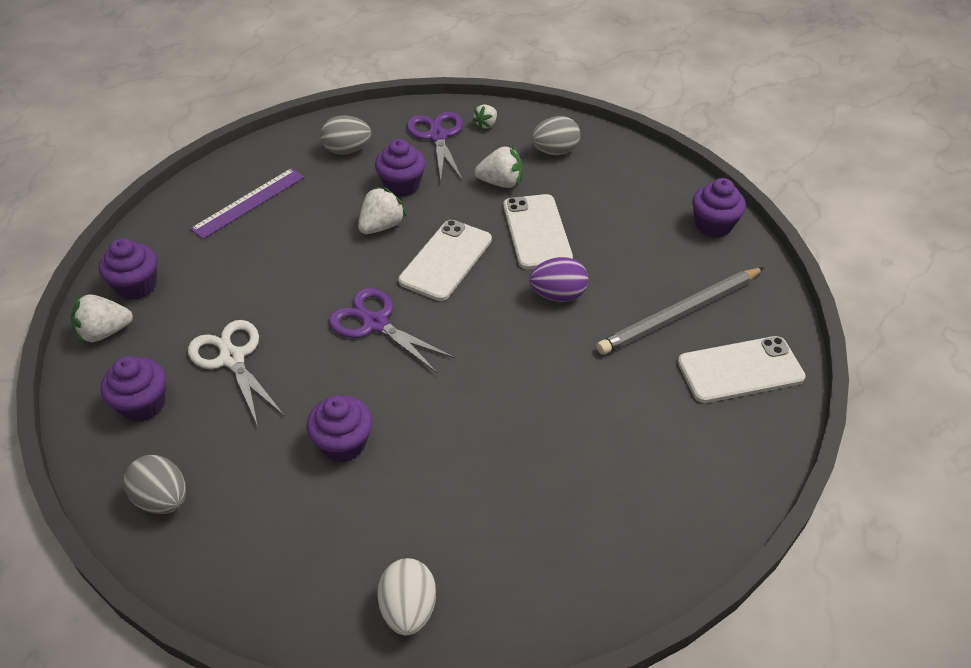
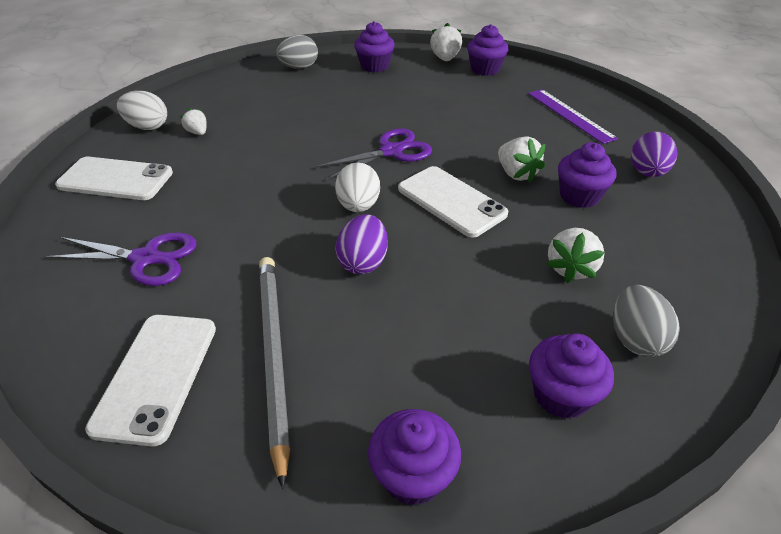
camera: 110 degrees right, 5 degrees down
(232, 358) = (394, 94): white scissors -> none
(343, 443) = (286, 123): purple cupcake -> purple cupcake (561, 395)
(347, 150) = (647, 173): grey egg -> purple egg
(437, 136) = (674, 238): purple scissors -> purple scissors (146, 258)
(484, 321) = (358, 206): none -> white egg
(486, 124) = (703, 286): white strawberry -> white strawberry (198, 132)
(537, 232) = (470, 274): white phone -> white phone (115, 179)

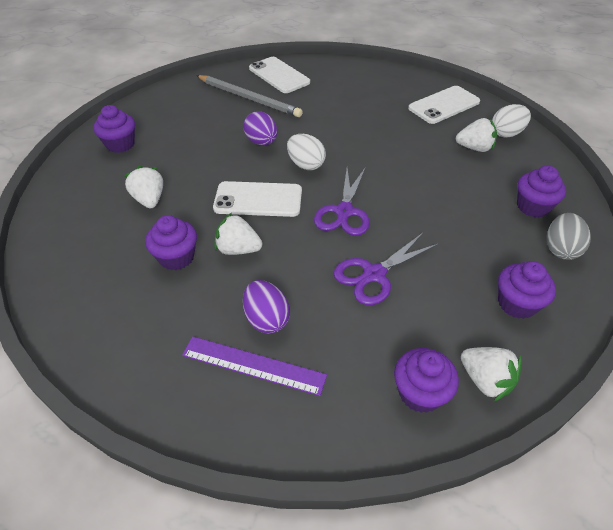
camera: 135 degrees right, 5 degrees up
(146, 258) = (354, 93): purple scissors -> purple scissors (374, 275)
(198, 132) = (474, 148): white strawberry -> white strawberry, size x1.60
(413, 475) = (160, 100): purple cupcake -> purple cupcake (533, 207)
(635, 339) = (95, 182): grey egg -> none
(647, 173) = (133, 321): purple egg -> purple egg (266, 319)

